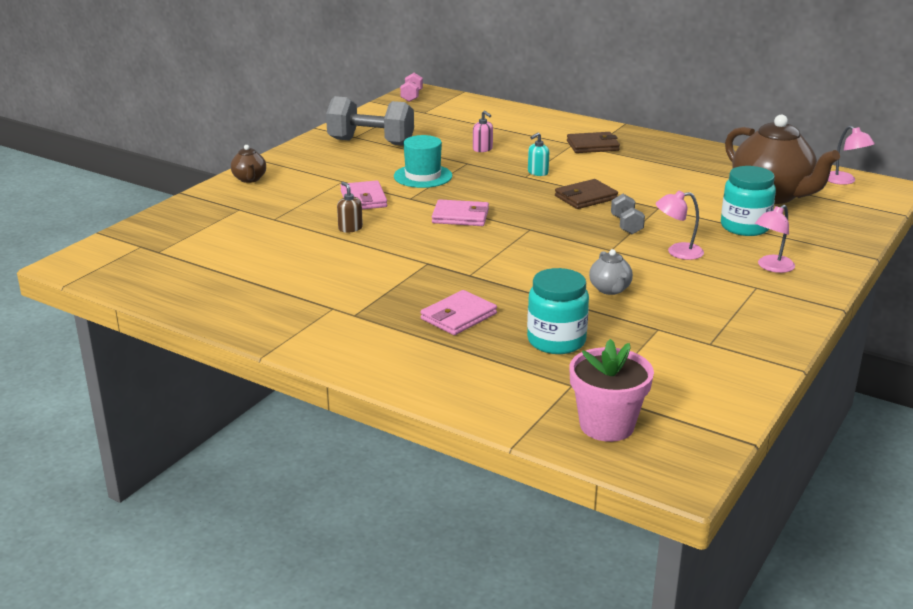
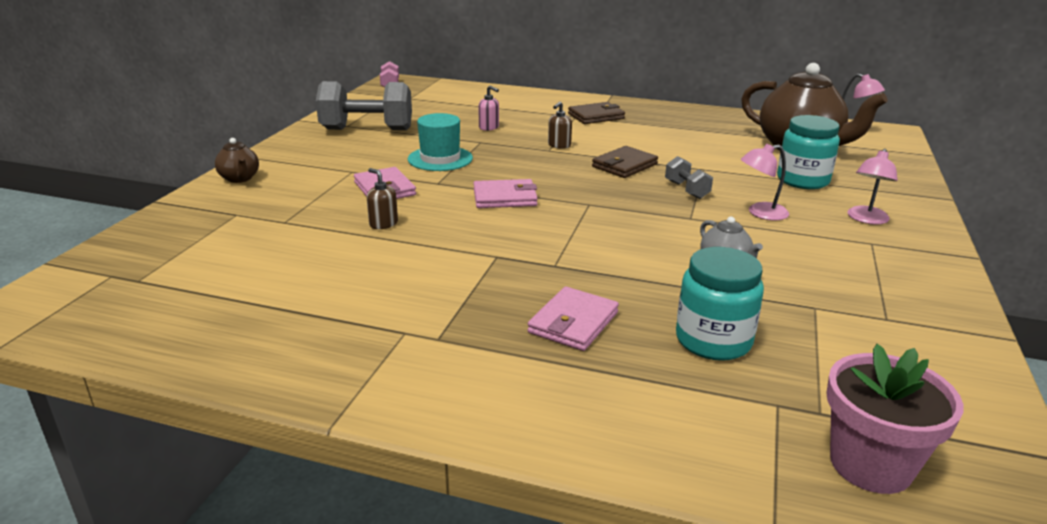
camera: 15 degrees left, 0 degrees up
(537, 172) = (559, 145): turquoise soap dispenser -> brown soap dispenser

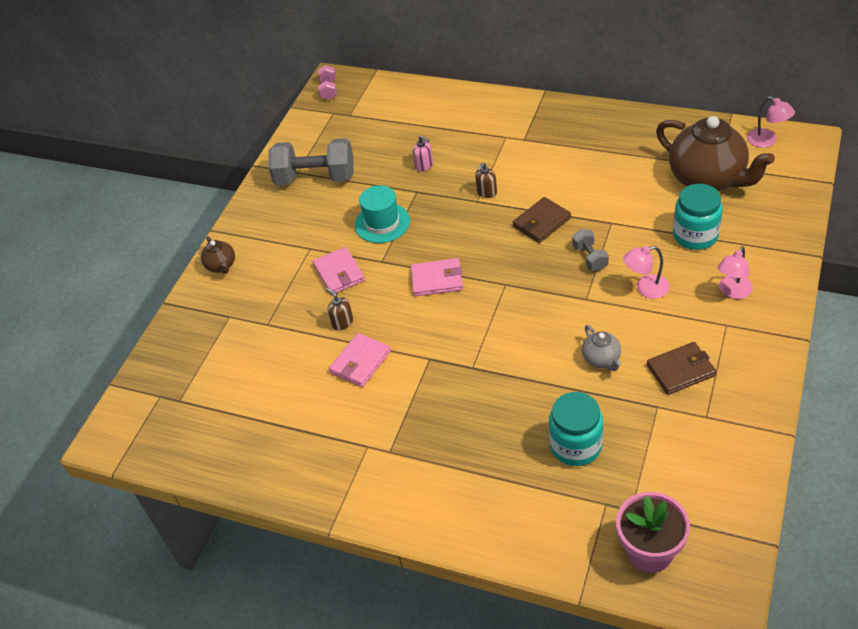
camera: 10 degrees right, 20 degrees up
(573, 323) = (481, 431): pink wallet -> pink wallet (360, 362)
(596, 116) = (525, 136): brown wallet -> brown wallet (680, 370)

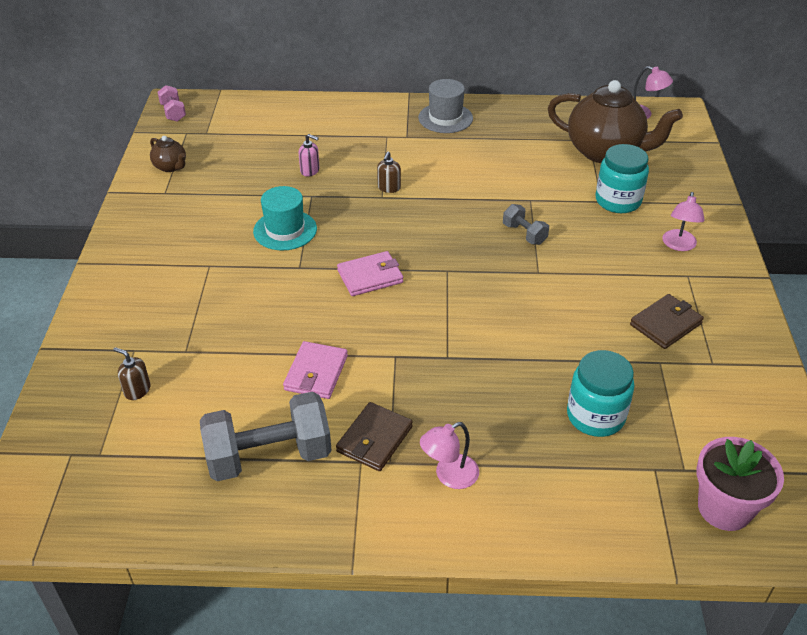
camera: 25 degrees left, 5 degrees down
(221, 266) = (105, 298): brown teapot -> brown teapot (170, 167)
(315, 178) = (189, 196): grey dumbbell -> grey dumbbell (269, 456)
(339, 273) = (254, 285): pink wallet -> none
(342, 322) = (278, 335): brown soap dispenser -> brown soap dispenser (137, 390)
(541, 222) = (459, 208): brown wallet -> brown wallet (374, 439)
(568, 123) = (445, 118): none -> grey hat
(601, 359) = (581, 327): grey teapot -> none
(645, 288) = (593, 254): pink lamp -> pink lamp (449, 476)

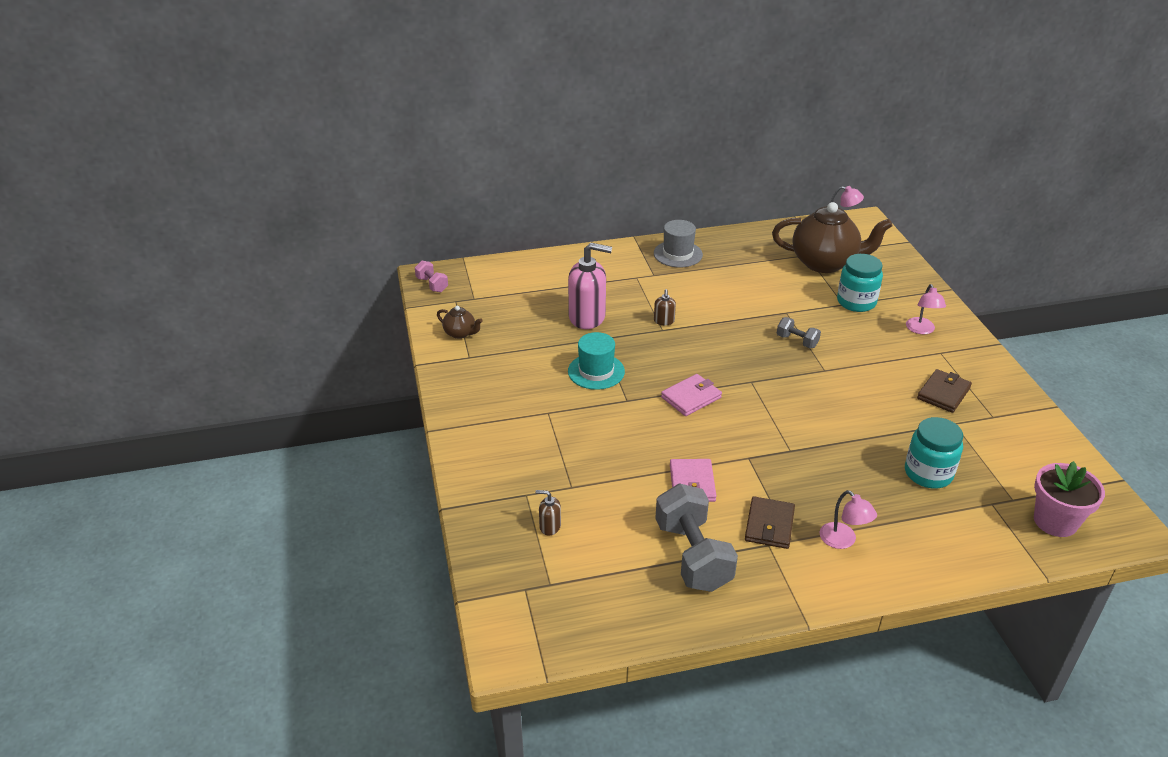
camera: 15 degrees left, 5 degrees down
(269, 456) = (692, 555): grey dumbbell -> grey dumbbell turned 75 degrees counterclockwise
(310, 171) = (587, 317): pink soap dispenser -> pink soap dispenser, size x2.21
(449, 476) = (843, 541): pink lamp -> pink lamp turned 75 degrees counterclockwise

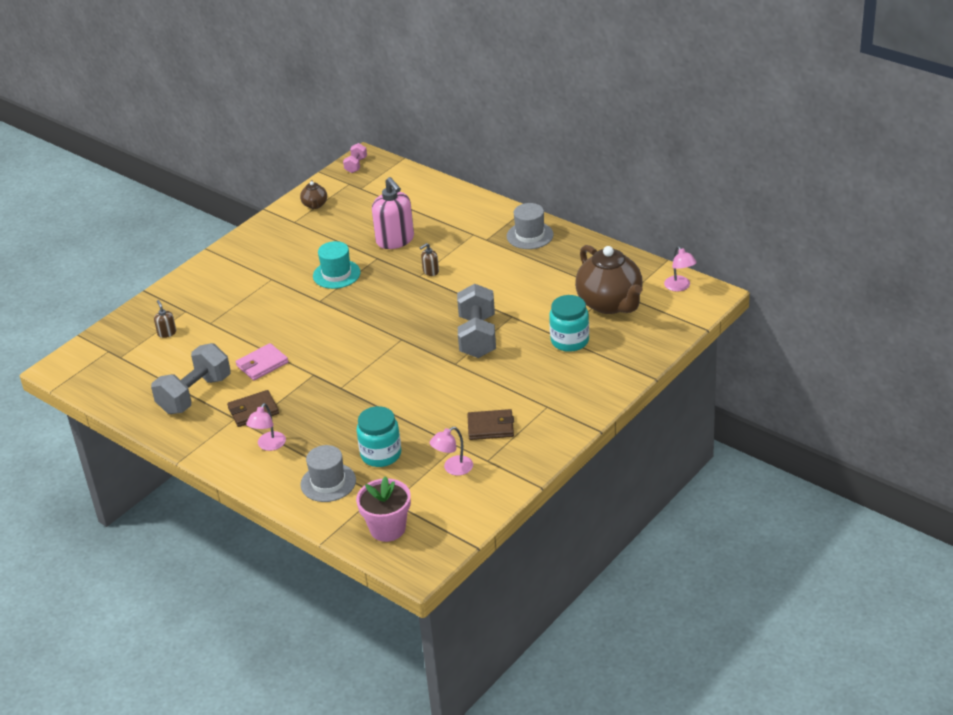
camera: 55 degrees right, 0 degrees up
(691, 397) = (352, 323): pink wallet -> none
(797, 341) = (477, 337): grey dumbbell -> grey dumbbell, size x2.05
(921, 330) = (568, 386): pink lamp -> pink lamp (453, 469)
(945, 527) = (328, 482): none -> grey hat

